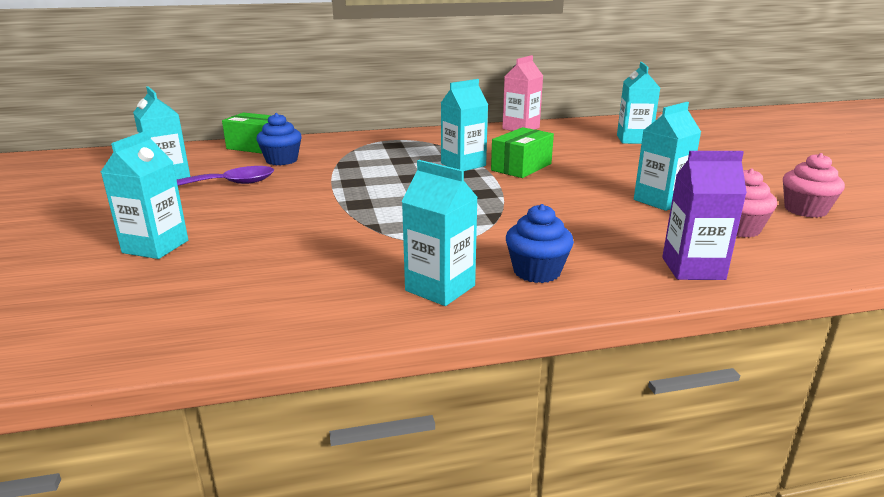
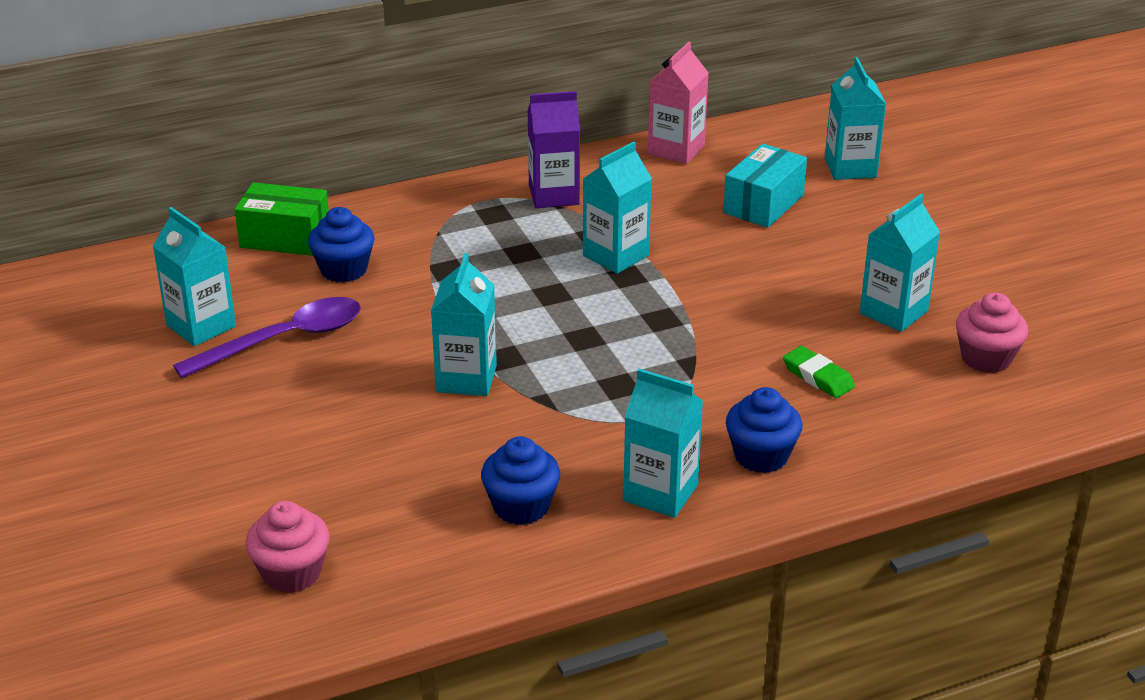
camera: 10 degrees left, 10 degrees up
(155, 247) = (288, 465): turquoise carton -> turquoise carton (466, 378)
(316, 287) = (521, 506): none -> blue cupcake
(521, 167) = (700, 254): green box -> none
(572, 150) = (763, 204): none -> turquoise box
(595, 229) = (818, 377): none -> green eraser
(693, 268) = (932, 432): purple carton -> purple carton (554, 195)
(805, 210) = (1070, 313): pink cupcake -> pink cupcake (292, 573)

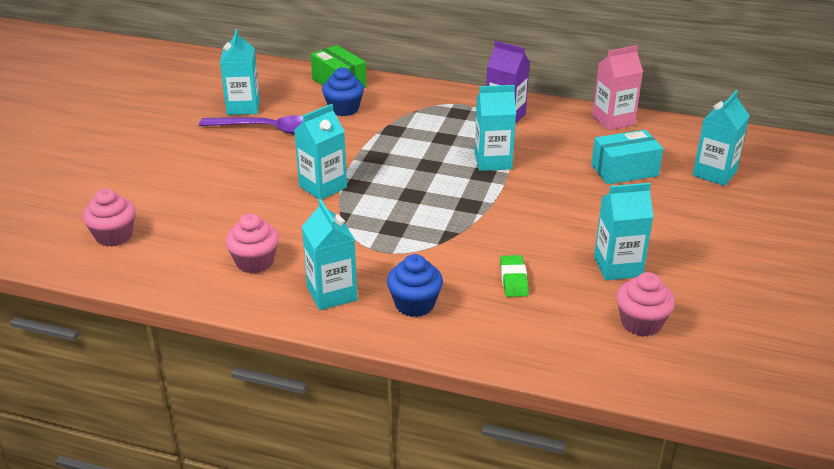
camera: 40 degrees right, 0 degrees up
(521, 506) = (254, 262): blue cupcake -> pink cupcake

